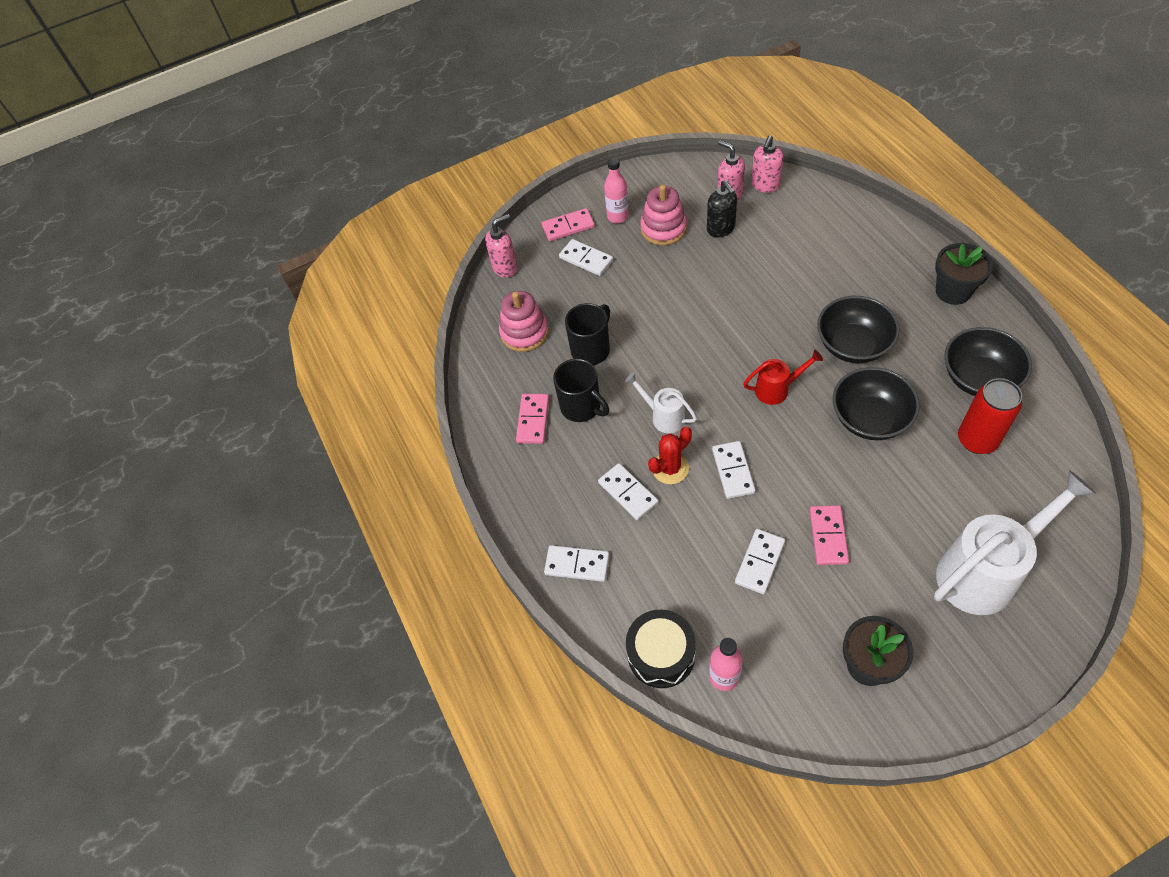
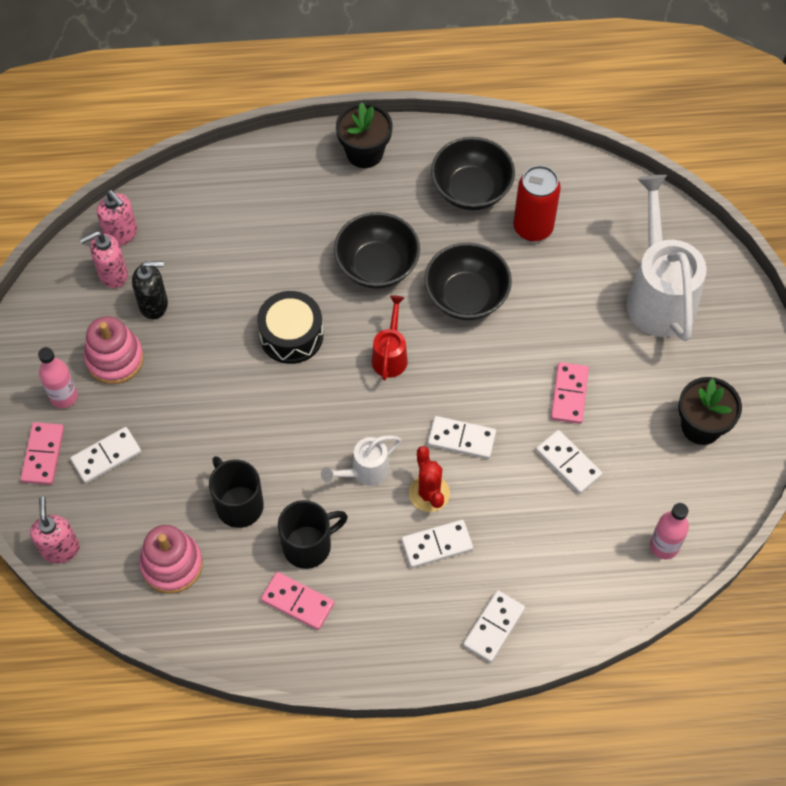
camera: 75 degrees left, 5 degrees up
(661, 654) = (621, 590): black drum -> black drum (291, 335)
(828, 536) = (569, 394): pink domino -> pink domino turned 75 degrees clockwise

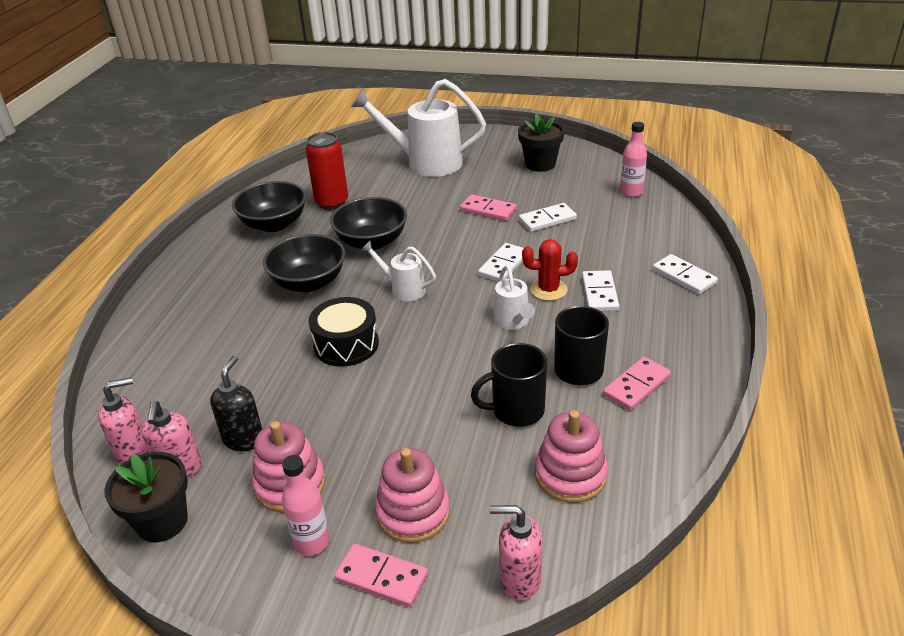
camera: 70 degrees left, 25 degrees down
(106, 456) = (413, 512): white domino -> pink stacking toy
(364, 153) = (189, 271): black flower pot -> black flower pot (162, 521)
(390, 355) = (403, 289): red watering can -> white watering can

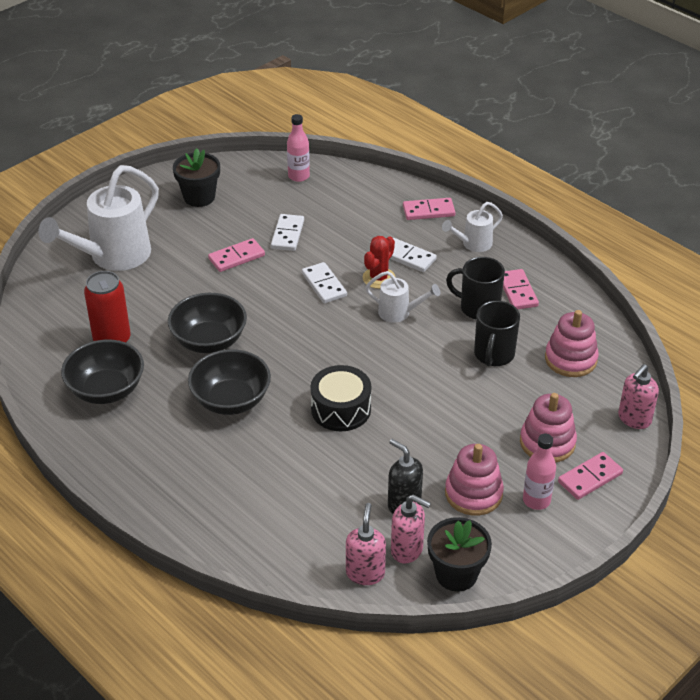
camera: 60 degrees left, 5 degrees up
(403, 289) = (299, 350): white watering can -> white watering can (473, 244)
(684, 277) = (428, 211): white domino -> pink domino

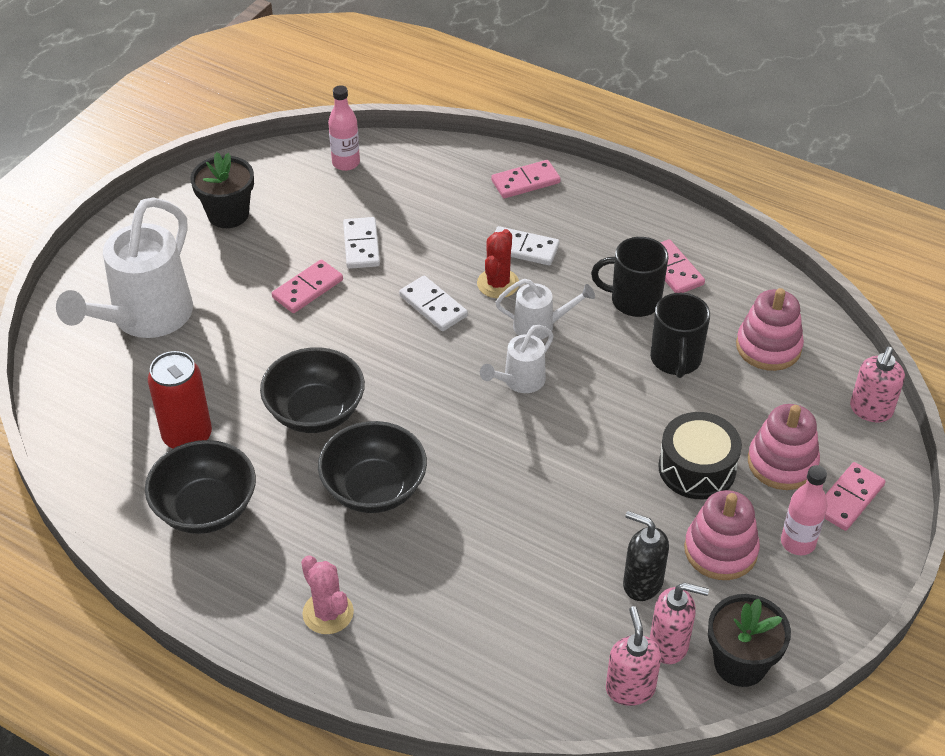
camera: 15 degrees left, 5 degrees up
(165, 476) = (328, 613): none -> pink cactus
(341, 409) = (517, 471): black drum -> black drum (697, 468)
(473, 244) = (596, 216): white watering can -> white watering can (520, 381)

